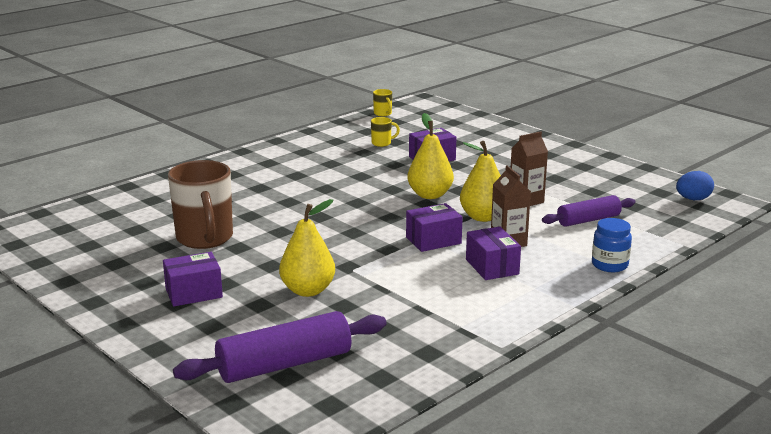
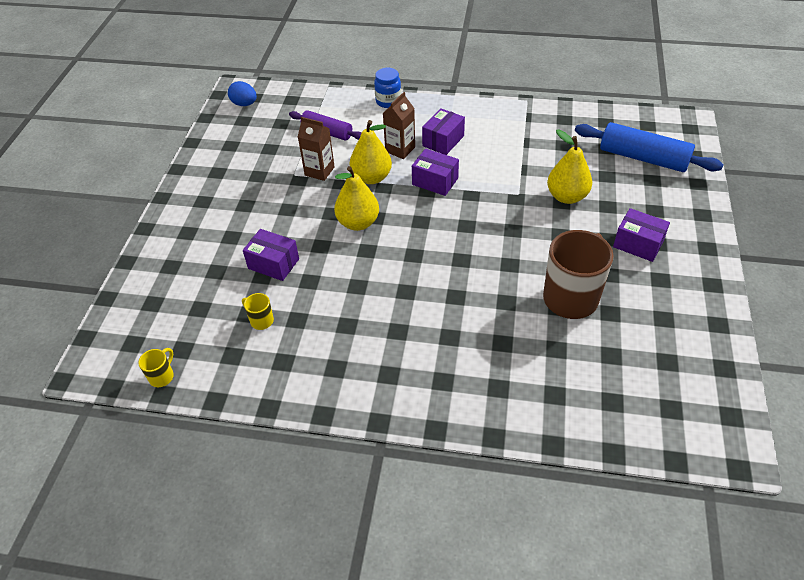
camera: 125 degrees left, 25 degrees up
(284, 364) = (643, 158): purple rolling pin -> blue rolling pin

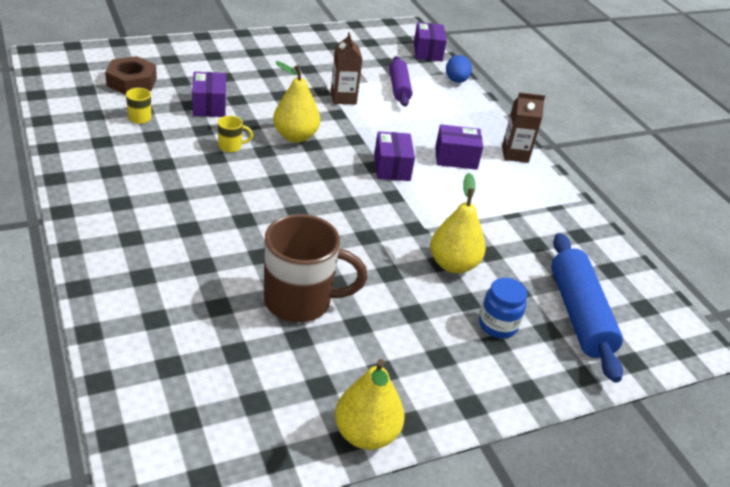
camera: 50 degrees right, 10 degrees down
(162, 376) = (53, 89): yellow mug -> yellow mug (231, 146)
(192, 308) = (131, 82): none -> brown nut
(244, 104) = (391, 37): blue egg -> blue egg (456, 81)
(371, 177) = (361, 128): yellow pear -> yellow pear (366, 434)
(388, 101) = (478, 110): blue jar -> blue jar (497, 325)
(400, 149) = (416, 135): brown carton -> brown carton (515, 154)
(638, 244) = (425, 339): purple box -> purple box (427, 52)

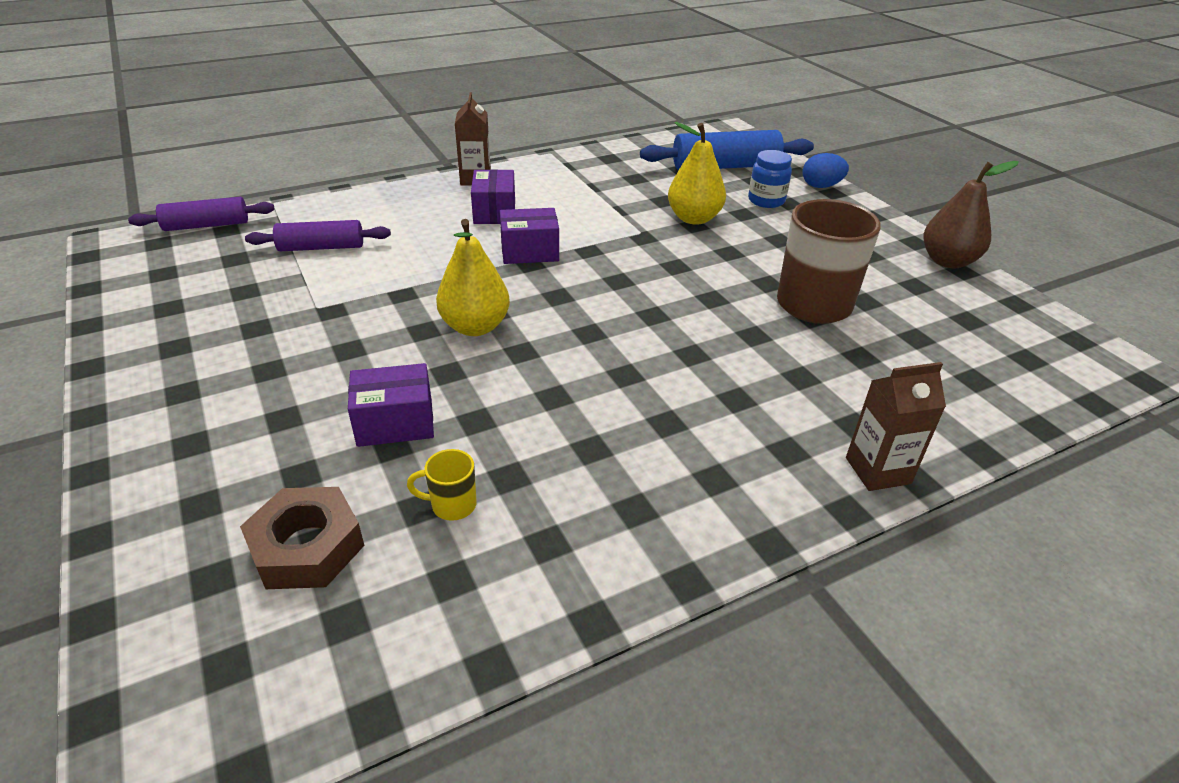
camera: 90 degrees left, 0 degrees up
(231, 146) = (520, 384): yellow mug -> none
(343, 98) = (354, 291): brown carton -> brown carton (878, 470)
(366, 434) = (947, 261): yellow pear -> brown pear
(427, 52) = (206, 225): purple box -> purple rolling pin
(456, 81) = (299, 207): blue egg -> blue egg (821, 186)

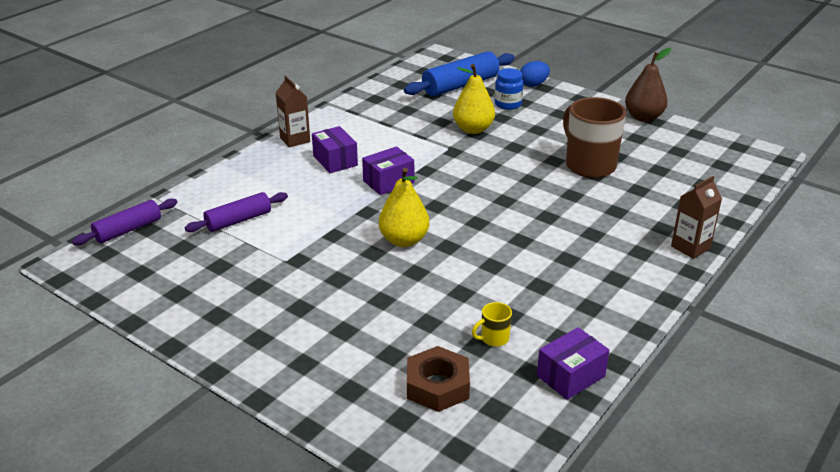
camera: 25 degrees left, 5 degrees down
(395, 423) = (416, 310): purple box -> purple box (571, 376)

